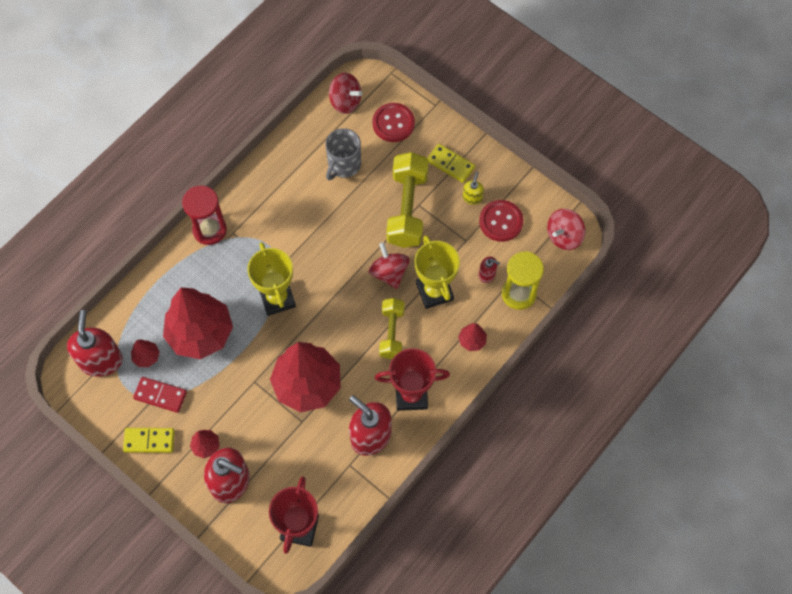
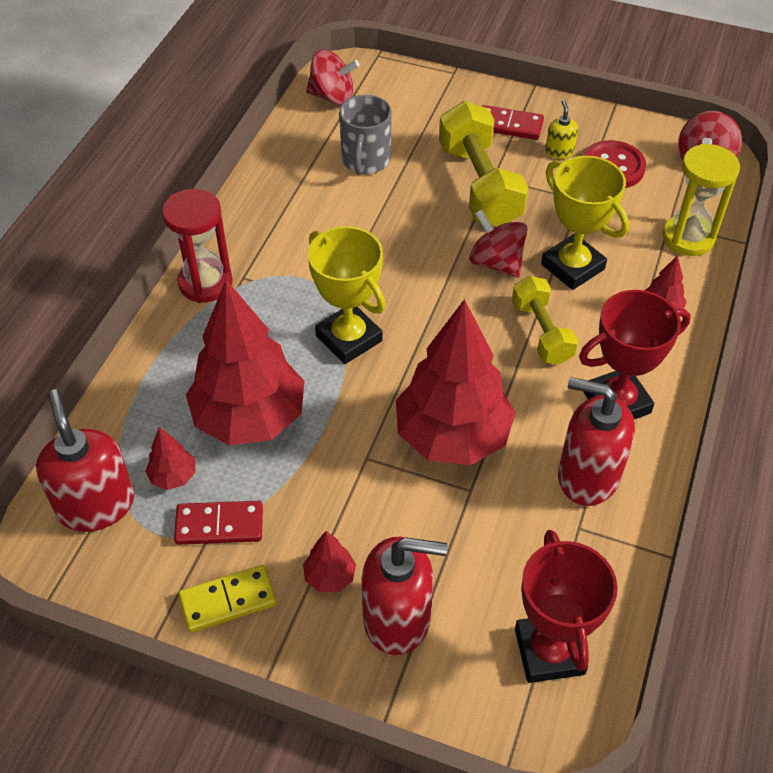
camera: 20 degrees left, 15 degrees down
(393, 123) = (409, 103): red button -> none
(450, 164) = (509, 125): yellow domino -> red domino
(487, 274) = (632, 228): red soap dispenser -> none

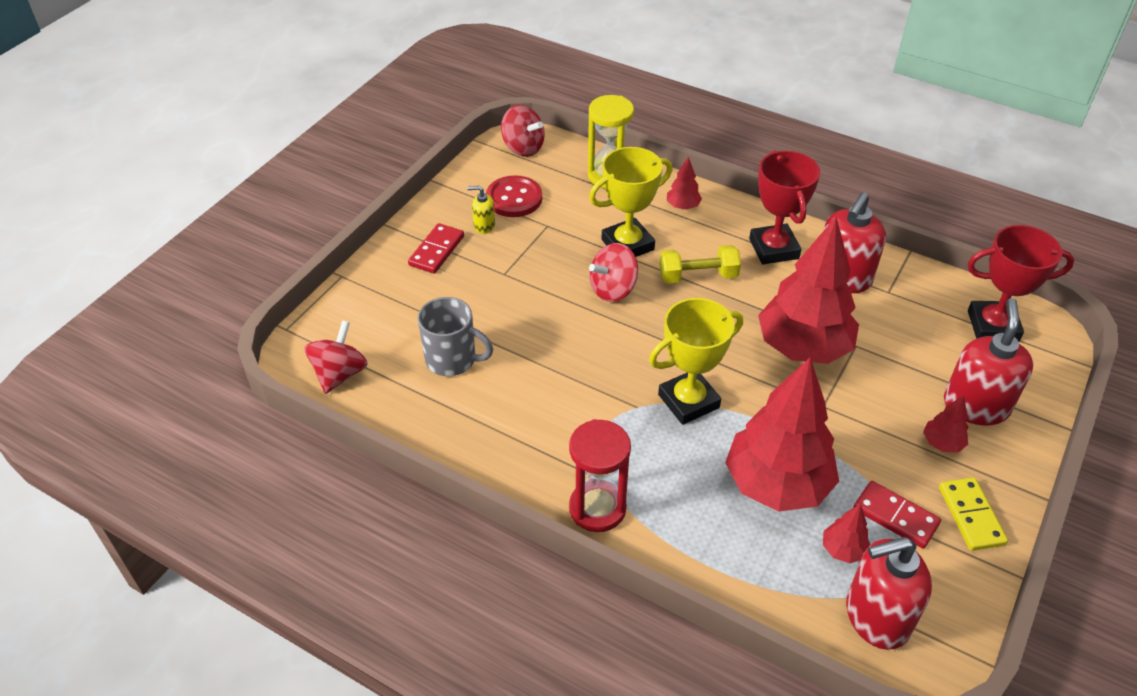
camera: 80 degrees left, 5 degrees down
(219, 525) = (895, 516): red domino -> red domino turned 60 degrees counterclockwise
(479, 185) = (512, 284): yellow dumbbell -> none

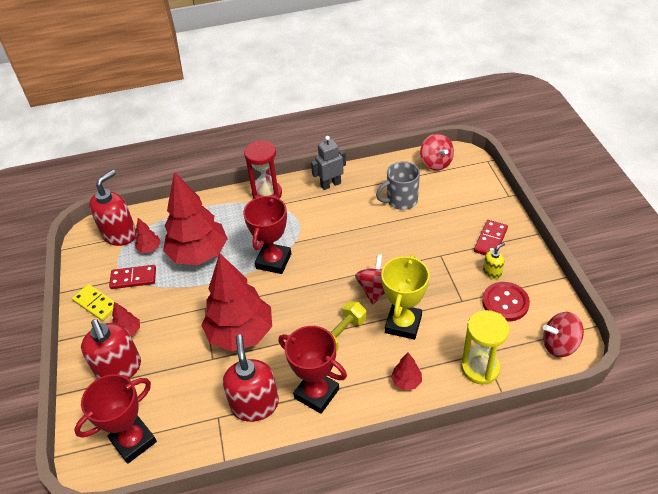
camera: 140 degrees right, 0 degrees up
(436, 251) = (490, 240): red domino -> red domino turned 45 degrees clockwise
(499, 451) = (330, 184): none -> grey robot
(688, 401) = (273, 261): yellow trophy -> red trophy

